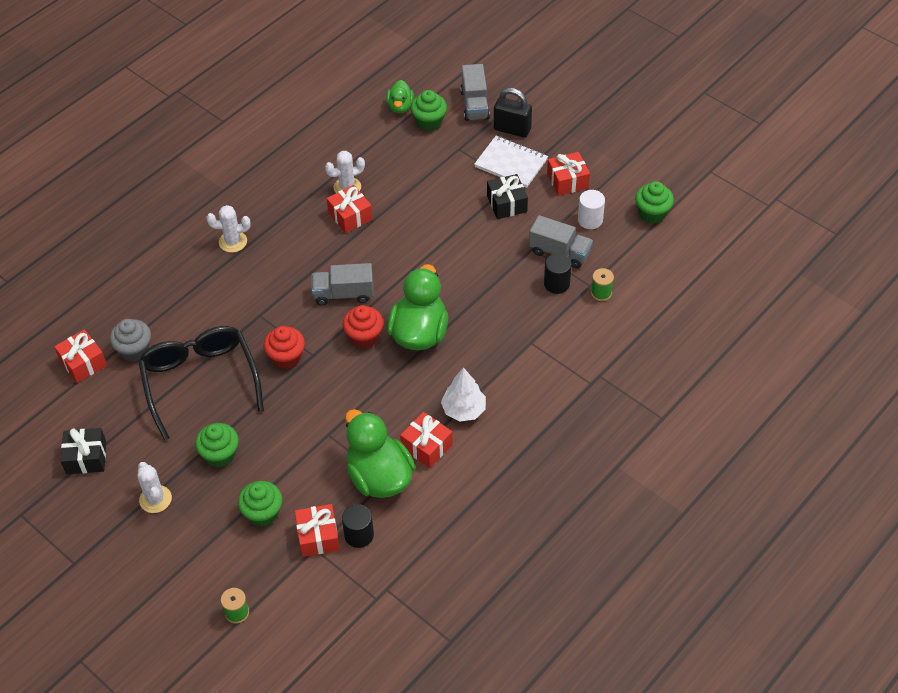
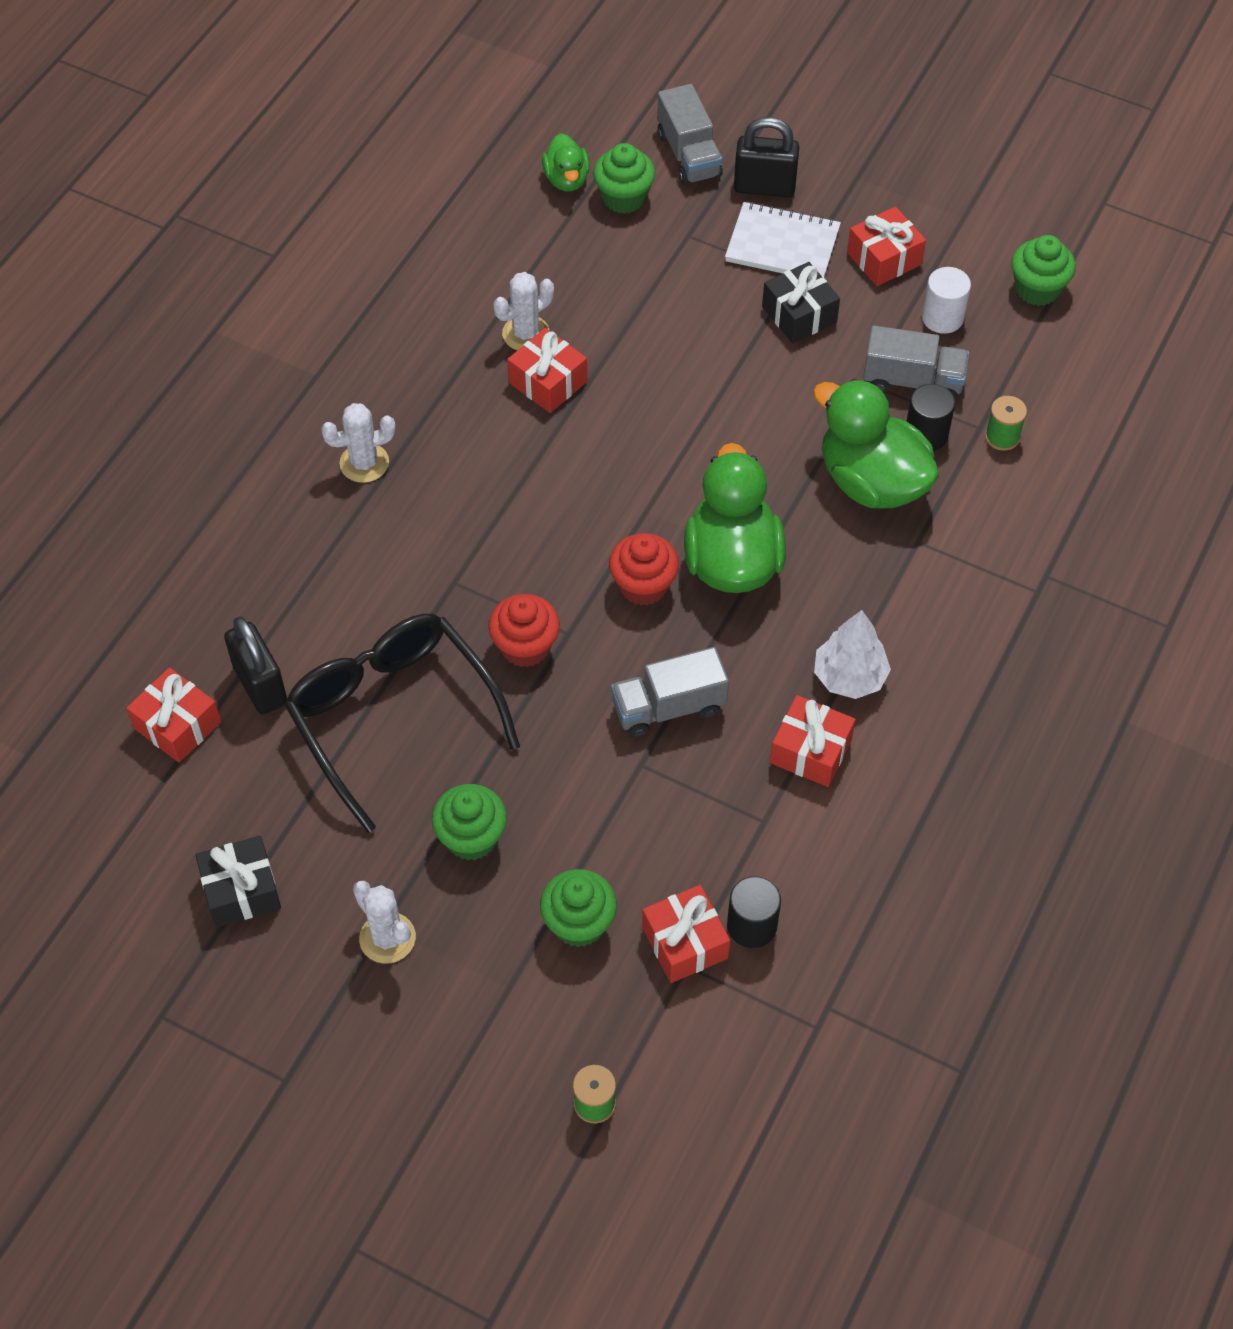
camera: 15 degrees left, 5 degrees up
(134, 350) = (260, 685): grey cupcake -> black padlock
(343, 294) = (583, 518): grey truck -> grey truck (668, 707)
(379, 477) = (751, 819): green duck -> green duck (872, 482)

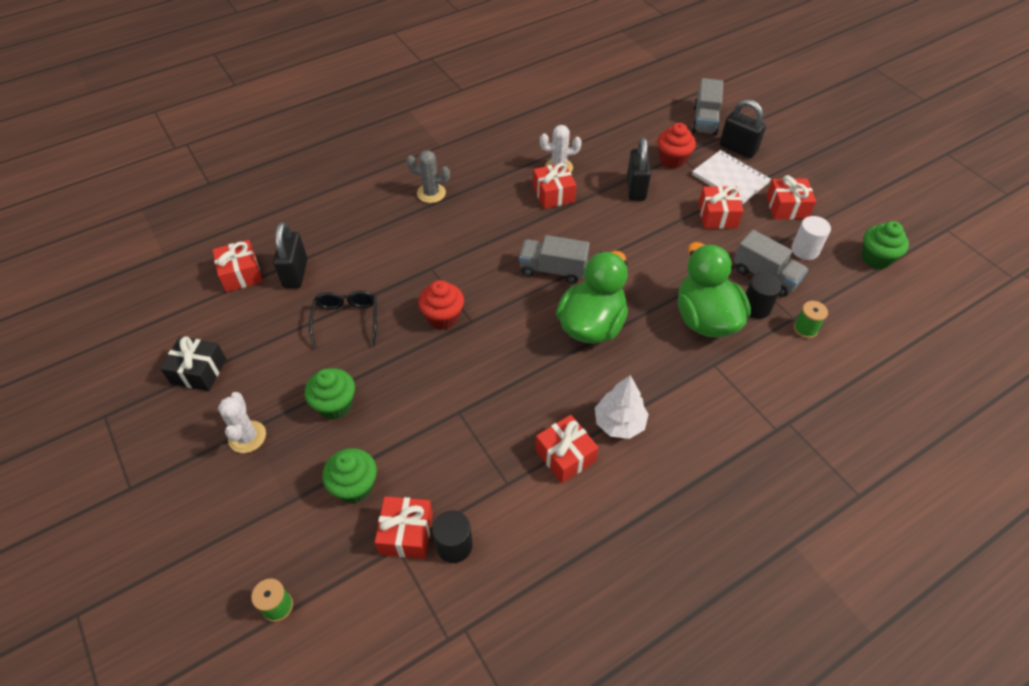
camera: 30 degrees right, 5 degrees down
(364, 463) = (431, 193): white cactus -> grey cactus
(392, 716) = (346, 320): black glasses -> black glasses, size x0.55
(566, 179) = (631, 108): green duck -> none
(624, 198) = (656, 127): green cupcake -> none
(643, 586) = (531, 315): red cupcake -> red cupcake (672, 160)
(660, 320) = (636, 188): none -> black padlock
(668, 707) = (498, 388): grey truck -> grey truck (553, 270)
(799, 314) = (717, 216): black gift -> red gift

